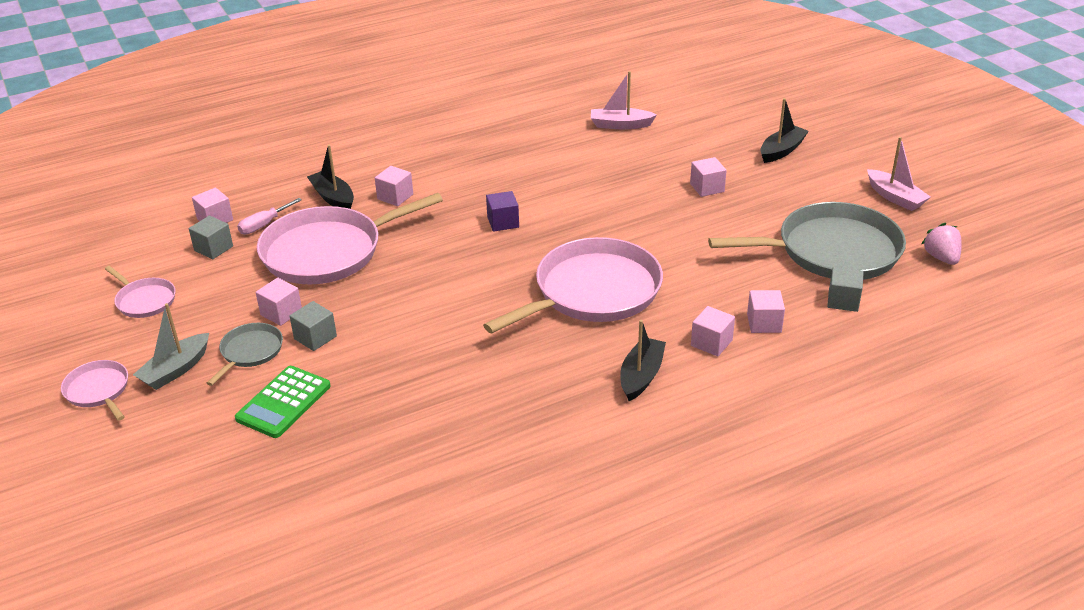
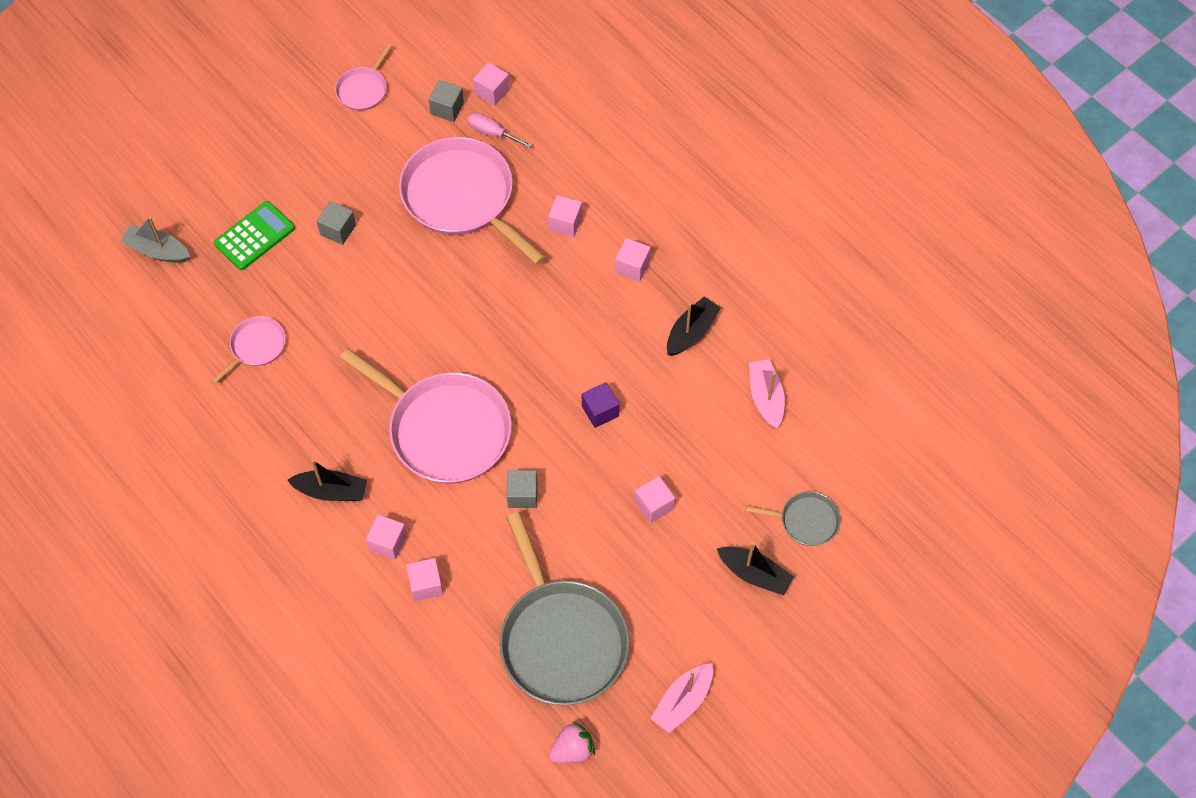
camera: 75 degrees right, 25 degrees up
(98, 390) = (248, 108): pink pan -> pink pan (256, 347)
(176, 370) = (280, 148): grey boat -> grey boat (157, 251)
(250, 352) = (311, 190): grey pan -> grey pan (806, 521)
(281, 313) = (366, 194): pink cube -> pink cube (632, 266)
(283, 402) = (254, 236): green calculator -> green calculator turned 120 degrees clockwise
(333, 198) = (550, 172): black boat -> black boat (691, 332)
(503, 222) = (543, 328): purple cube -> purple cube (600, 411)
(843, 301) = (476, 654): grey cube -> grey cube (522, 495)

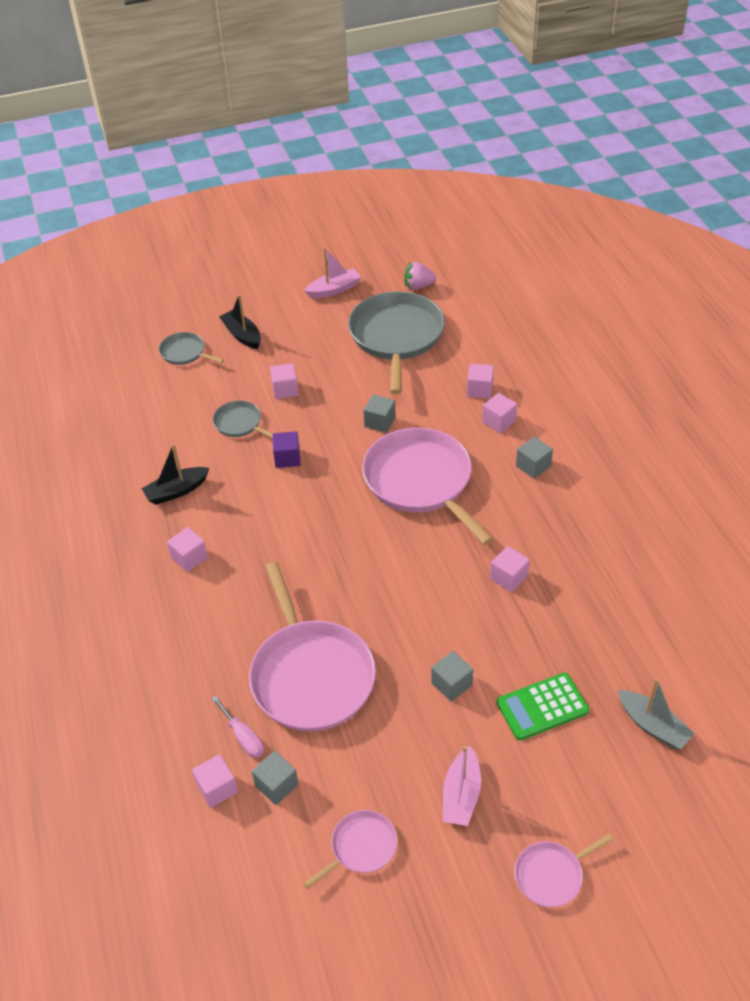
camera: 155 degrees left, 15 degrees down
(256, 347) = (568, 597): pink pan -> pink pan (551, 875)
(331, 491) = (533, 466): black boat -> grey cube
(565, 223) = (225, 616): pink cube -> pink cube (508, 577)
(677, 439) = (240, 423): none -> grey pan
(765, 398) = (154, 430): pink boat -> pink boat (461, 795)

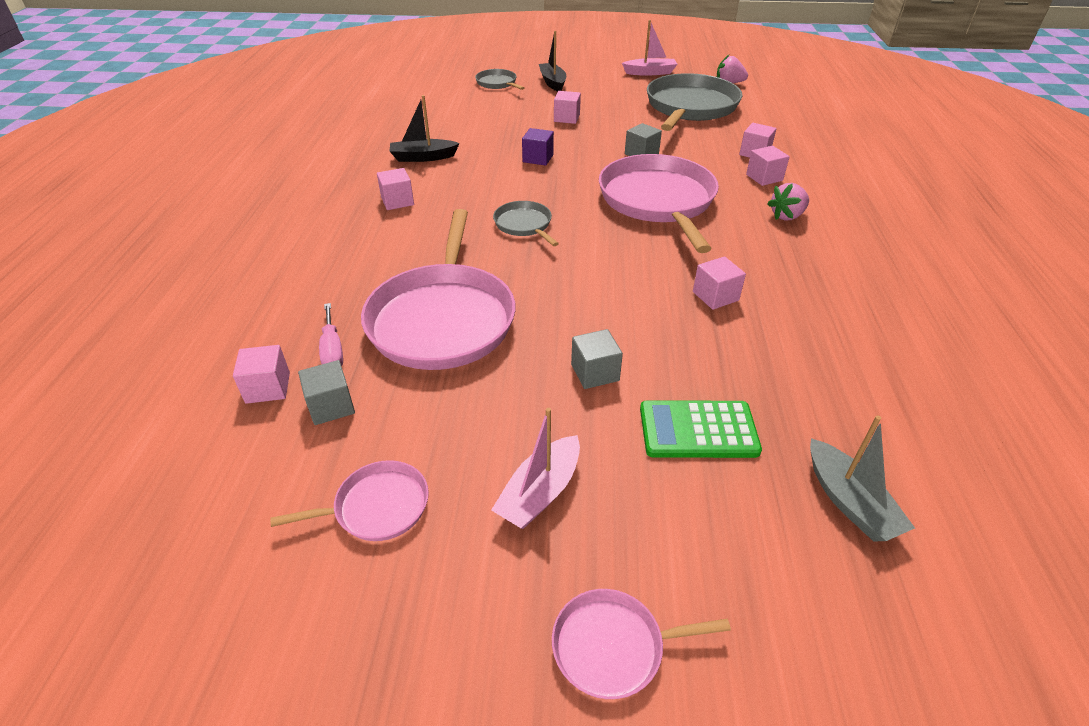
camera: 20 degrees right, 5 degrees down
(240, 423) = (511, 129): grey pan -> grey pan (524, 225)
(533, 466) = (787, 216): grey cube -> pink strawberry

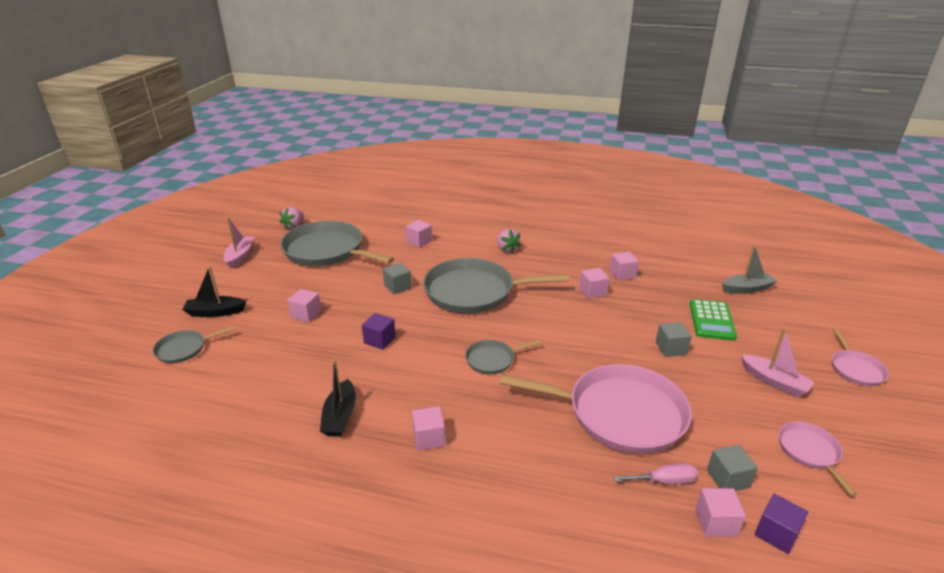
camera: 80 degrees left, 10 degrees down
(242, 439) = (776, 533): none -> purple cube
(658, 201) = (474, 292): pink pan -> grey pan
(764, 177) = (455, 245): pink cube -> pink cube (622, 274)

